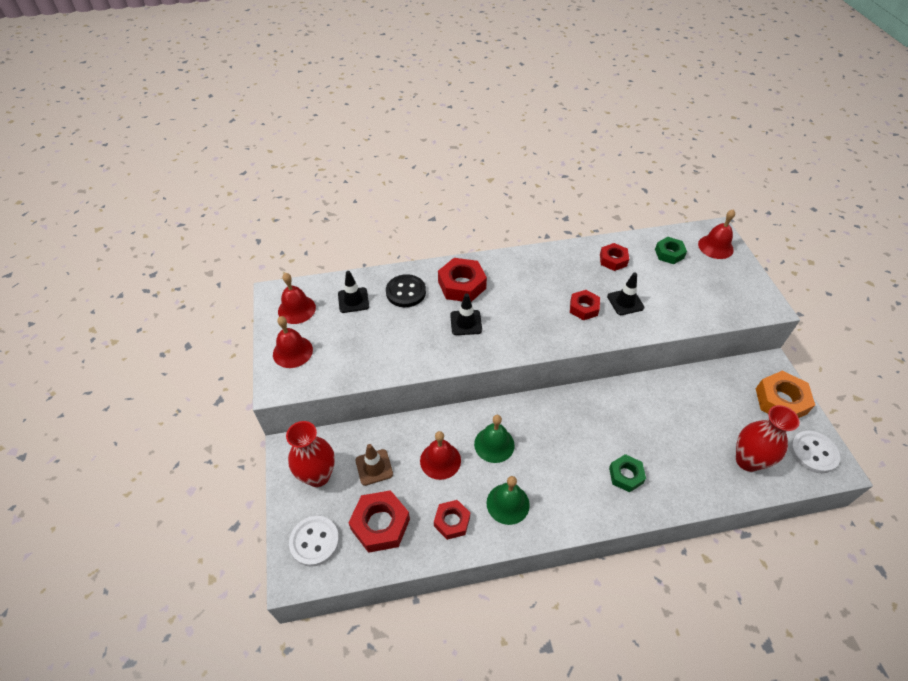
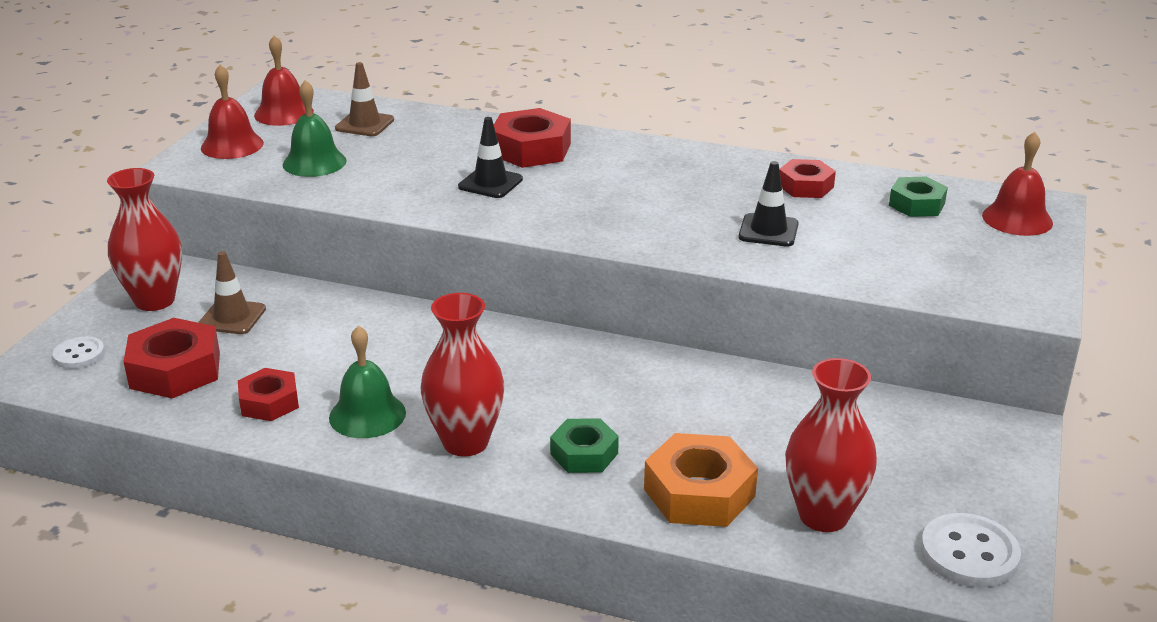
camera: 30 degrees right, 20 degrees down
(314, 541) = (79, 354): white button -> white button, size x0.63
(353, 300) = (364, 124): black traffic cone -> brown traffic cone
(406, 292) = (444, 135): black button -> none
(440, 460) = (326, 341): red bell -> none
(494, 444) = (420, 353): green bell -> green bell (314, 162)
(569, 497) = (465, 442): none -> red vase
(583, 308) = (690, 218): red nut -> none
(780, 401) = (979, 473): orange nut -> orange nut (699, 492)

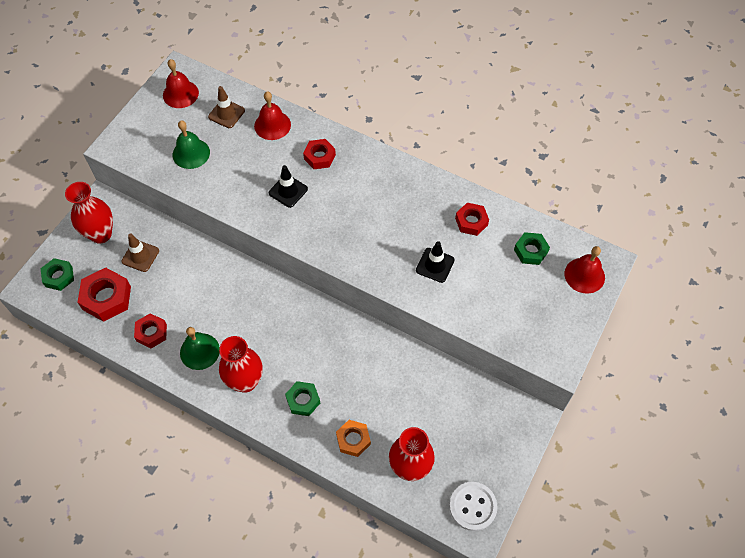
camera: 10 degrees right, 30 degrees up
(79, 354) = (59, 277): white button -> green nut
(232, 145) = (146, 127): red bell -> red bell (272, 125)
(531, 149) = (319, 157): red nut -> red nut, size x0.63
(699, 492) = (353, 439): orange nut -> orange nut, size x0.63

